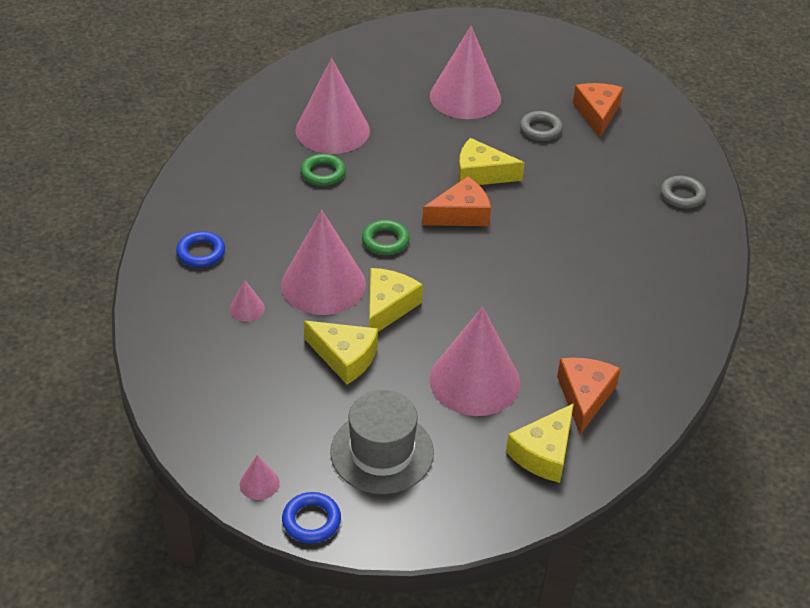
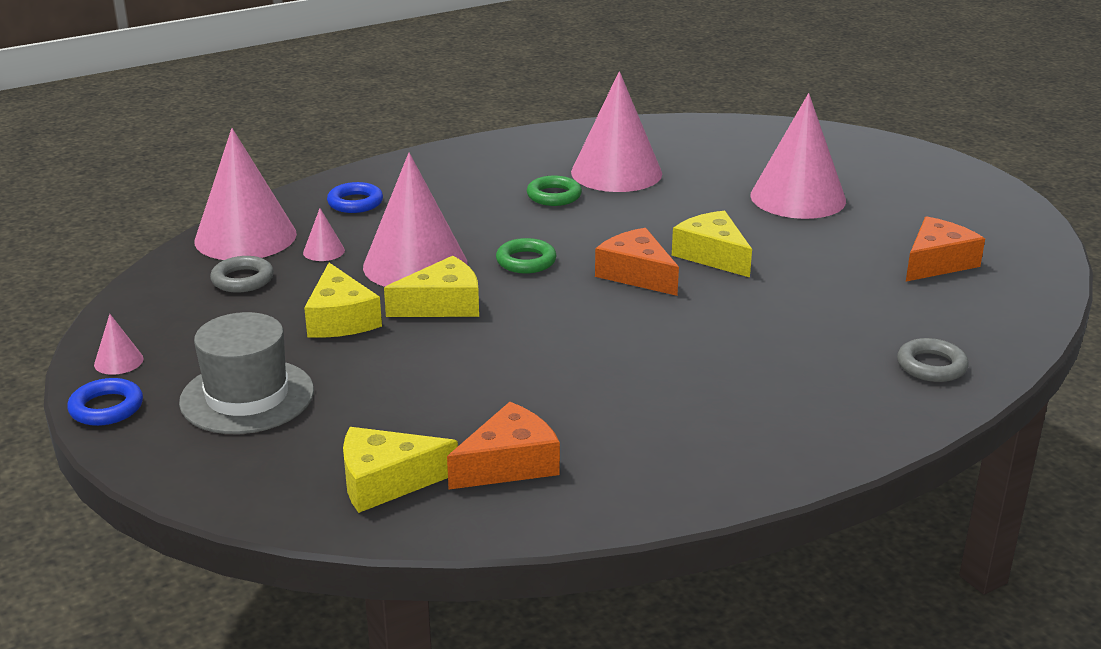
camera: 45 degrees right, 15 degrees down
(461, 214) = (636, 274): orange cheese -> orange cheese turned 150 degrees counterclockwise
(474, 380) = (423, 393): pink cone -> pink cone (245, 237)
(540, 129) = (842, 249): grey ring -> grey ring (242, 280)

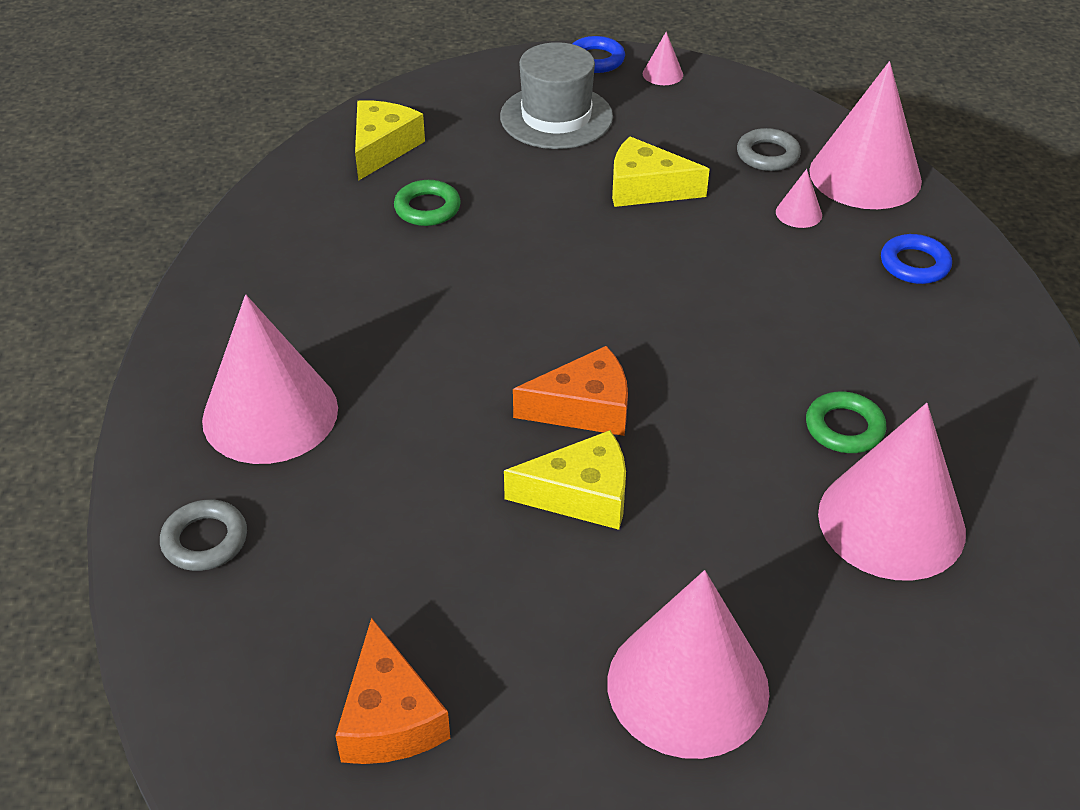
camera: 120 degrees right, 15 degrees up
(415, 265) = (725, 261): pink cone -> pink cone (270, 414)
(443, 305) = (625, 252): yellow cheese -> none
(509, 464) = (344, 206): orange cheese -> none
(526, 261) = (678, 338): green ring -> green ring (427, 208)

